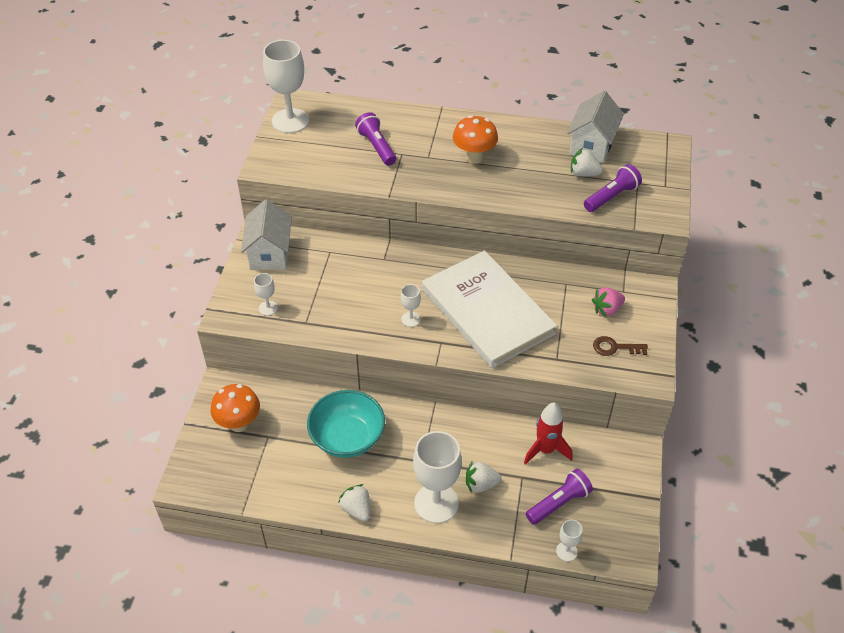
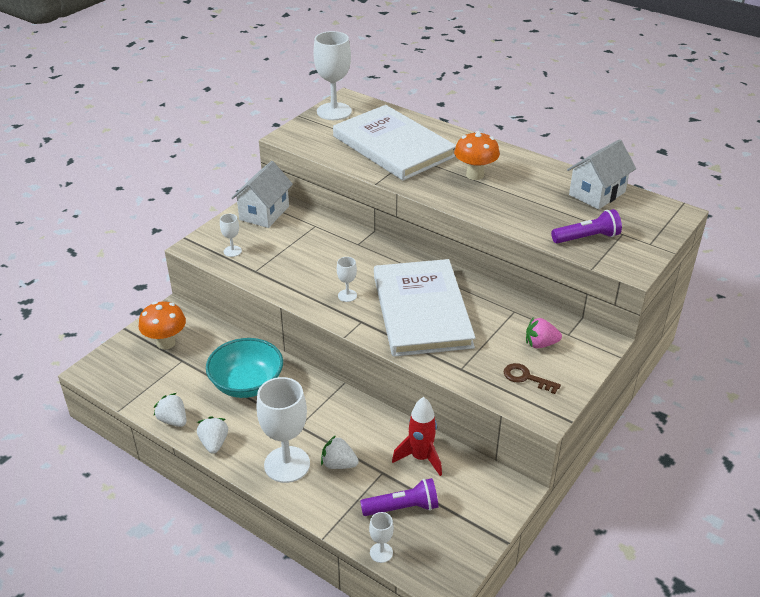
camera: 25 degrees right, 10 degrees down
(377, 147) = (393, 146): purple flashlight -> white book
(583, 174) = (572, 213): white strawberry -> white strawberry (173, 420)

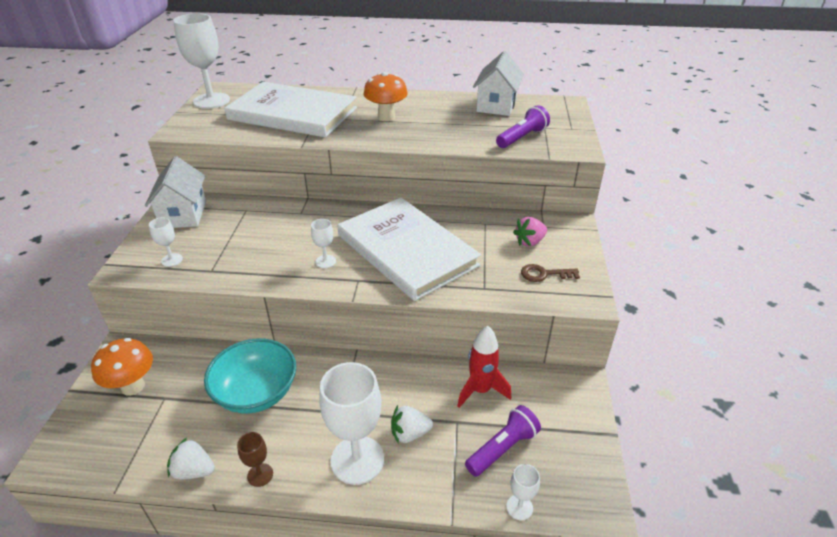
camera: 30 degrees left, 0 degrees up
(214, 443) = (260, 475): white strawberry -> brown goblet

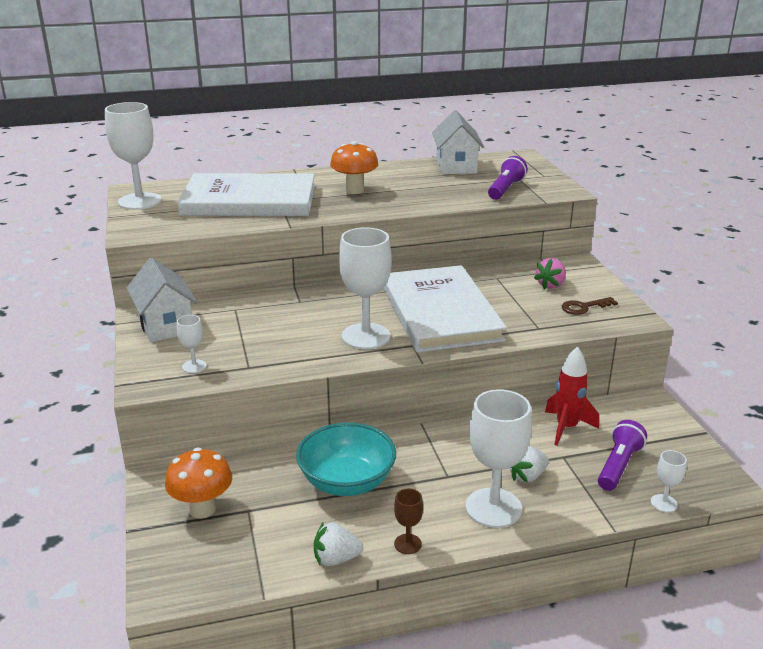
camera: 20 degrees left, 10 degrees down
(325, 261) = (366, 336): white goblet -> white goblet, size x2.16
(406, 250) = (440, 313): white book -> white book turned 45 degrees clockwise

